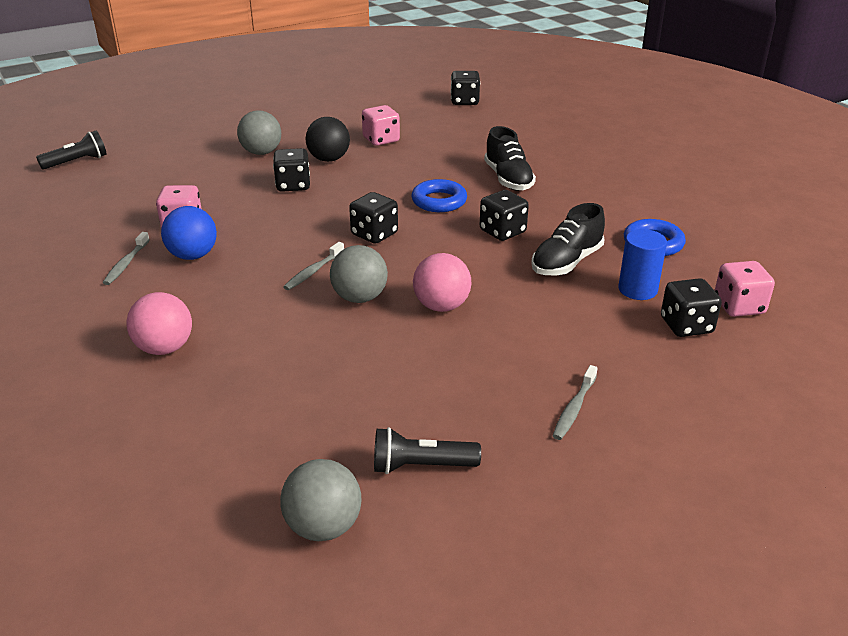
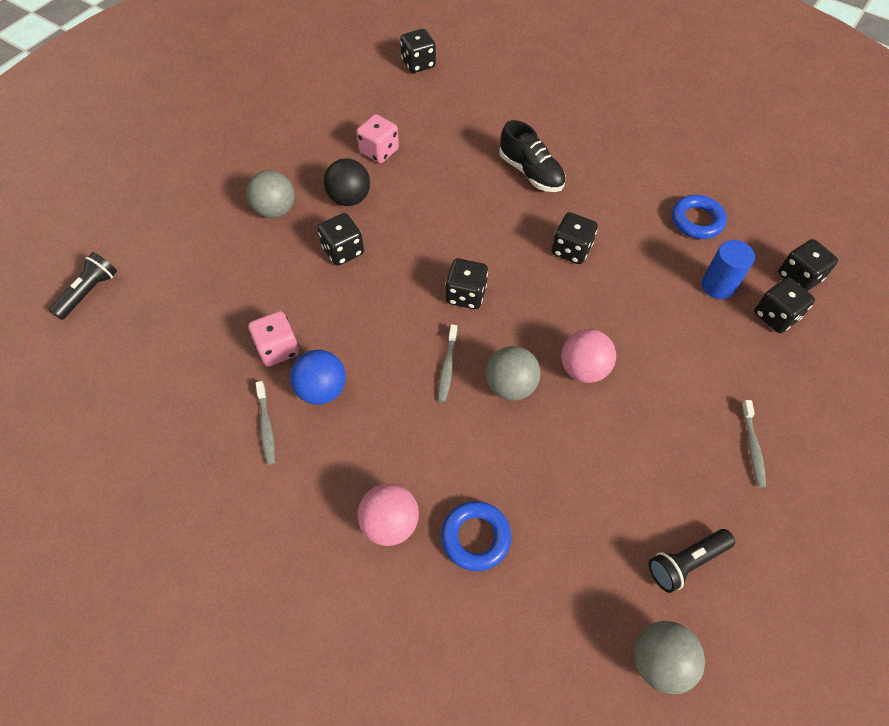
camera: 25 degrees left, 25 degrees up
(439, 201) = (491, 226): blue ring -> blue ring (475, 537)
(566, 262) = (646, 272): black shoe -> none
(739, 306) = (799, 277): pink dice -> black dice

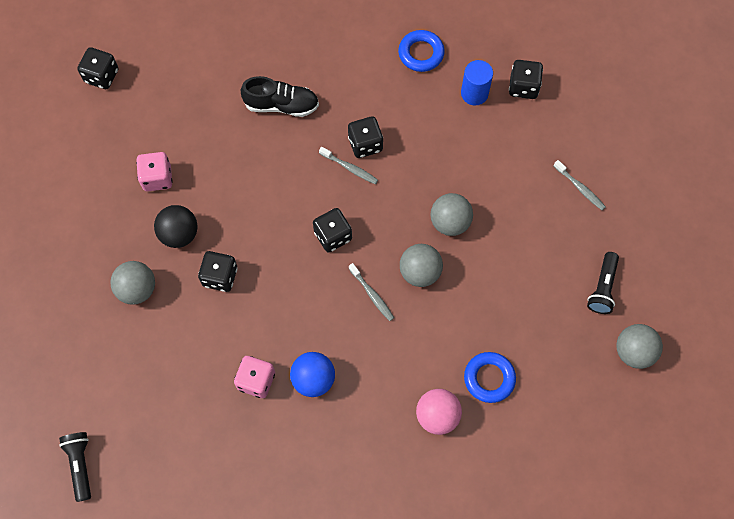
camera: 45 degrees left, 10 degrees up
(266, 426) = (306, 432): grey toothbrush -> grey toothbrush (349, 168)
(583, 369) = (450, 222): pink ball -> grey ball
(799, 277) = (514, 46): black dice -> none

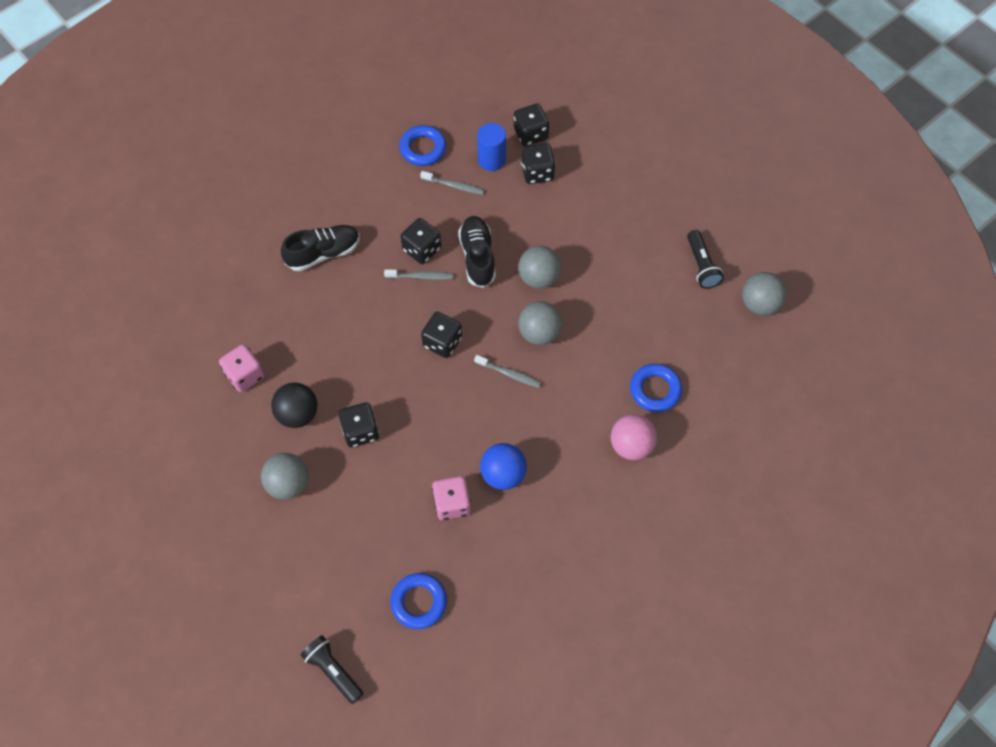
camera: 30 degrees left, 5 degrees down
(101, 76) = (132, 311): black dice -> black dice (537, 172)
(180, 448) = (419, 602): none -> blue ring
(408, 175) = (477, 257): none -> black shoe
(580, 188) = (631, 193): grey toothbrush -> grey toothbrush (454, 185)

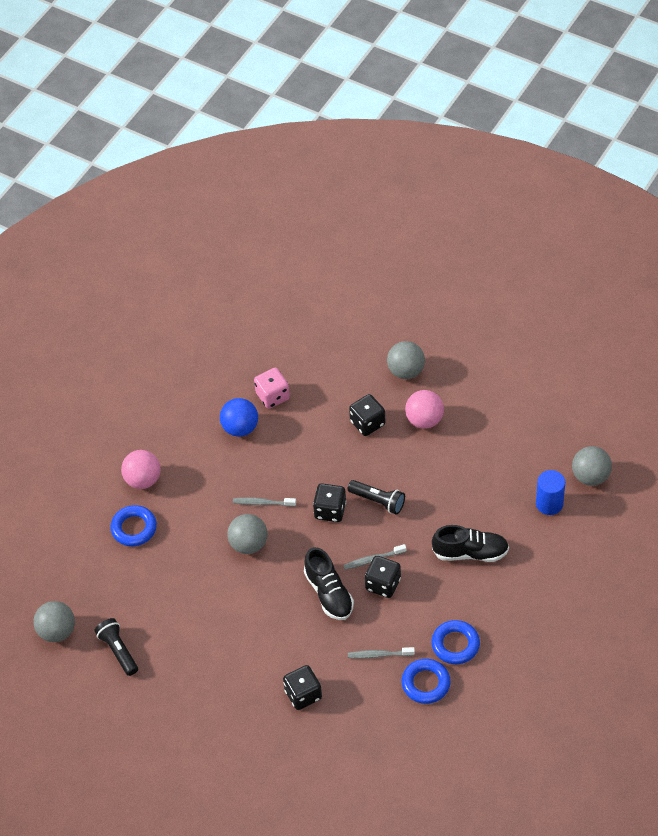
camera: 165 degrees right, 10 degrees down
(245, 375) = (483, 434): pink dice -> none
(298, 414) = (424, 420): black ball -> pink ball
(323, 253) = (470, 552): black shoe -> black shoe turned 135 degrees counterclockwise
(333, 670) = (315, 273): black flashlight -> black flashlight (378, 501)
(419, 602) = (271, 328): blue ring -> blue ring (455, 644)
(491, 160) = (353, 693): blue cylinder -> blue cylinder (549, 503)
(530, 134) = (324, 734): black dice -> none
(539, 277) = (266, 592): grey ball -> grey ball (590, 476)

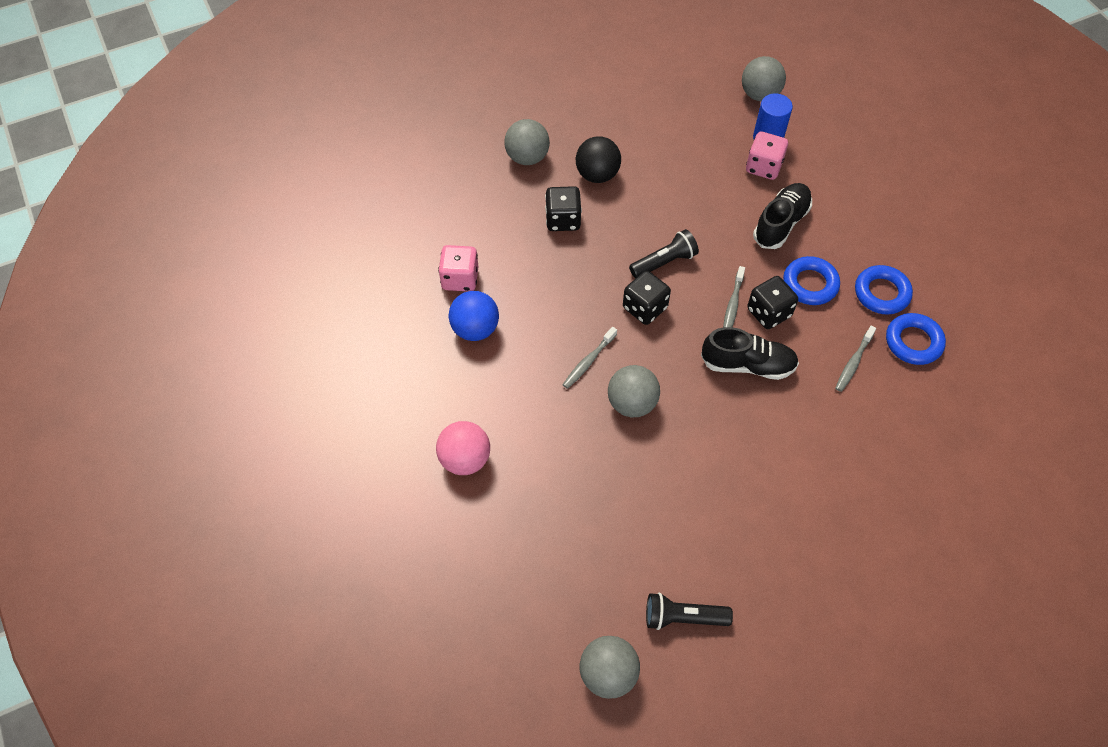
camera: 60 degrees left, 5 degrees up
(134, 528) = (524, 505): blue ring -> blue ring (810, 284)
(303, 694) = (861, 458): black dice -> none
(424, 420) = (597, 175): pink ball -> black ball
(517, 515) = (763, 167): none -> pink dice

